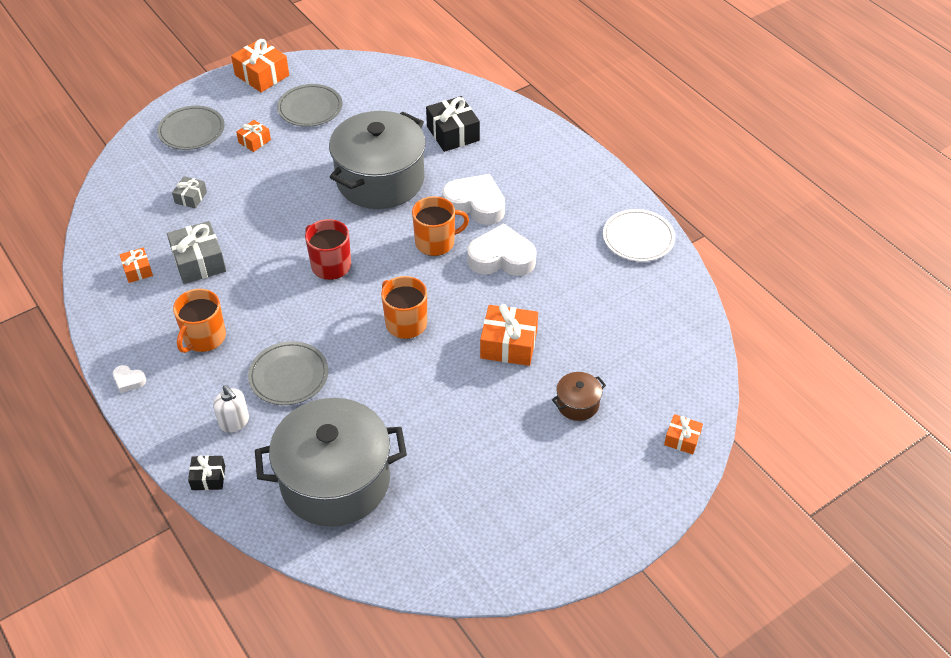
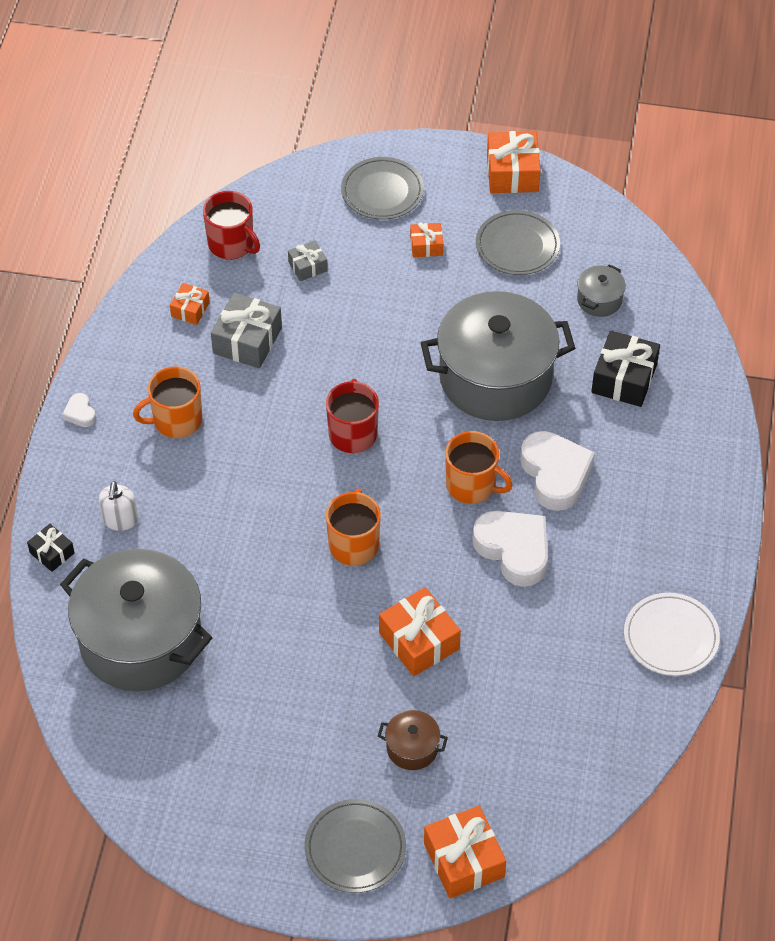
camera: 45 degrees right, 5 degrees up
(123, 217) = (231, 244): none -> red mug
(289, 376) = (205, 513): grey plate -> grey plate (355, 848)
(391, 105) = (599, 300): none -> grey pot
(682, 439) = (463, 860): orange gift -> orange gift, size x1.79

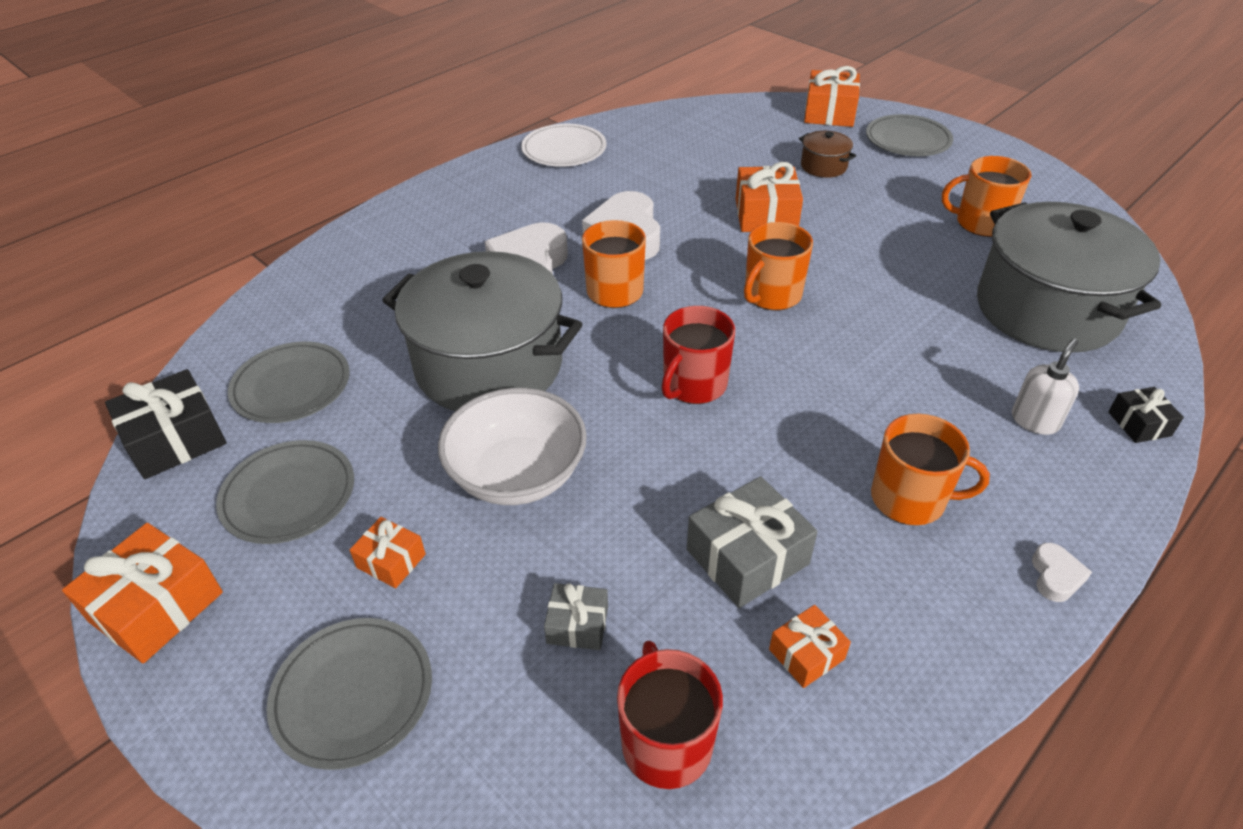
camera: 145 degrees left, 10 degrees down
(229, 733) = (981, 223): none -> orange mug
(407, 320) = (517, 474): none -> white bowl
(599, 300) = (291, 386): grey pot -> grey plate
(624, 379) = (371, 307): black gift -> black gift (175, 439)

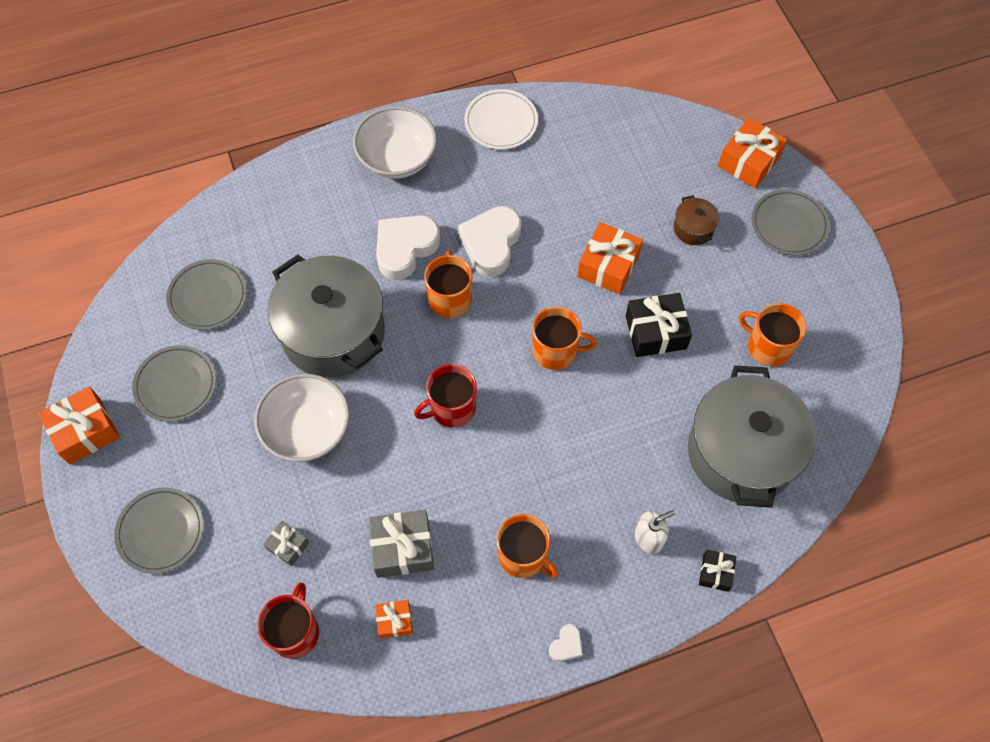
camera: 25 degrees right, 20 degrees up
(175, 439) = (128, 312): black gift -> black gift (655, 332)
(391, 561) = (212, 458): orange gift -> none
(468, 203) = (397, 158): none -> white bowl
(771, 295) = (556, 351): orange mug -> orange mug turned 150 degrees counterclockwise

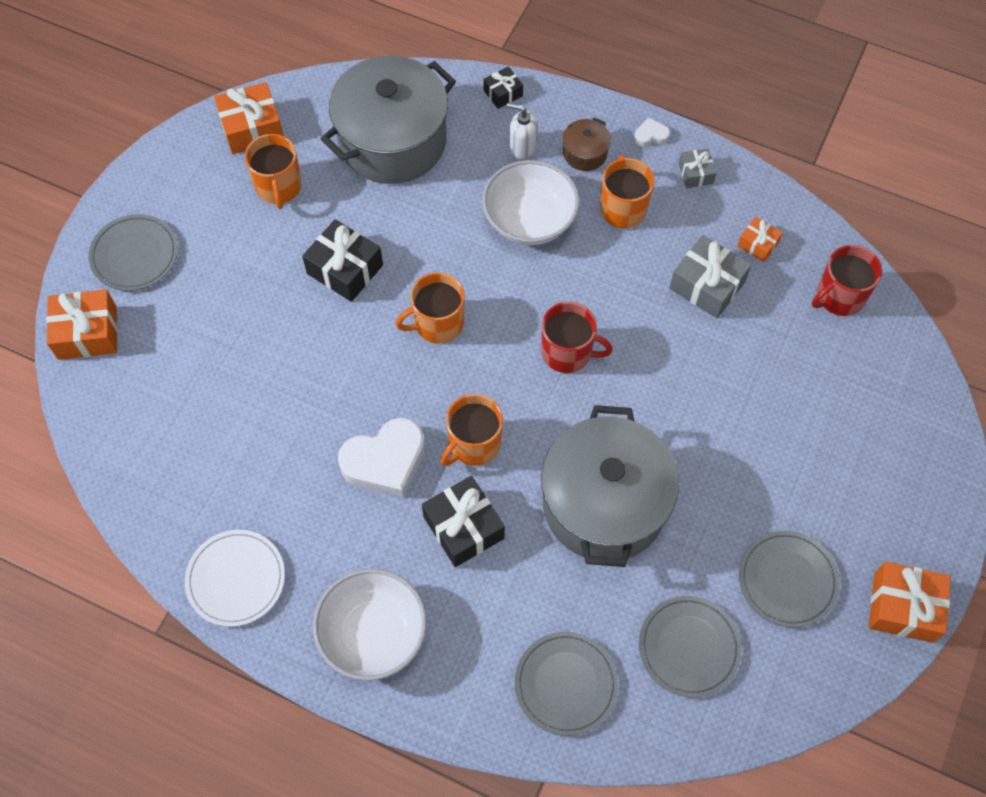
camera: 135 degrees left, 0 degrees up
(160, 531) = (893, 458): grey plate -> grey plate (565, 684)
(288, 546) = (795, 360): grey gift -> grey gift (695, 173)
(307, 429) = (702, 437): white bowl -> white bowl (529, 220)
(405, 248) = (463, 527): white heart -> black gift
(556, 351) = (437, 323): orange mug -> orange mug turned 75 degrees counterclockwise
(608, 266) = (314, 352): orange gift -> orange gift (252, 128)
(693, 228) = (209, 320): brown pot -> brown pot (585, 153)

